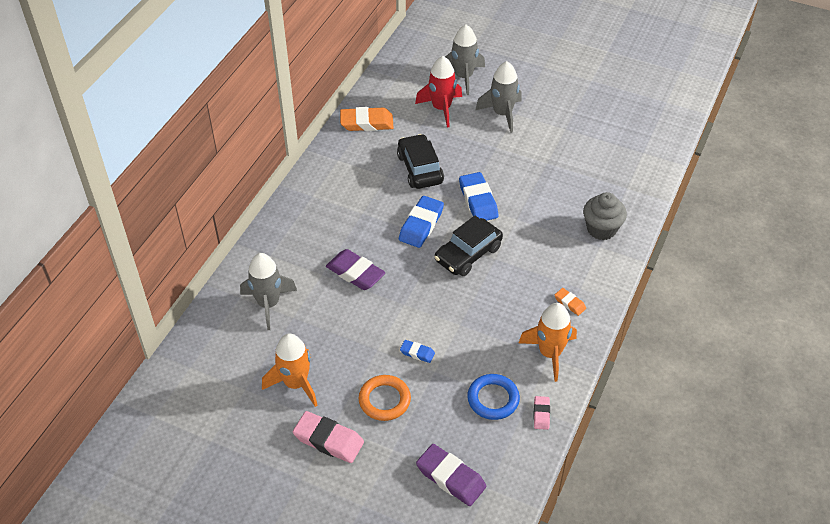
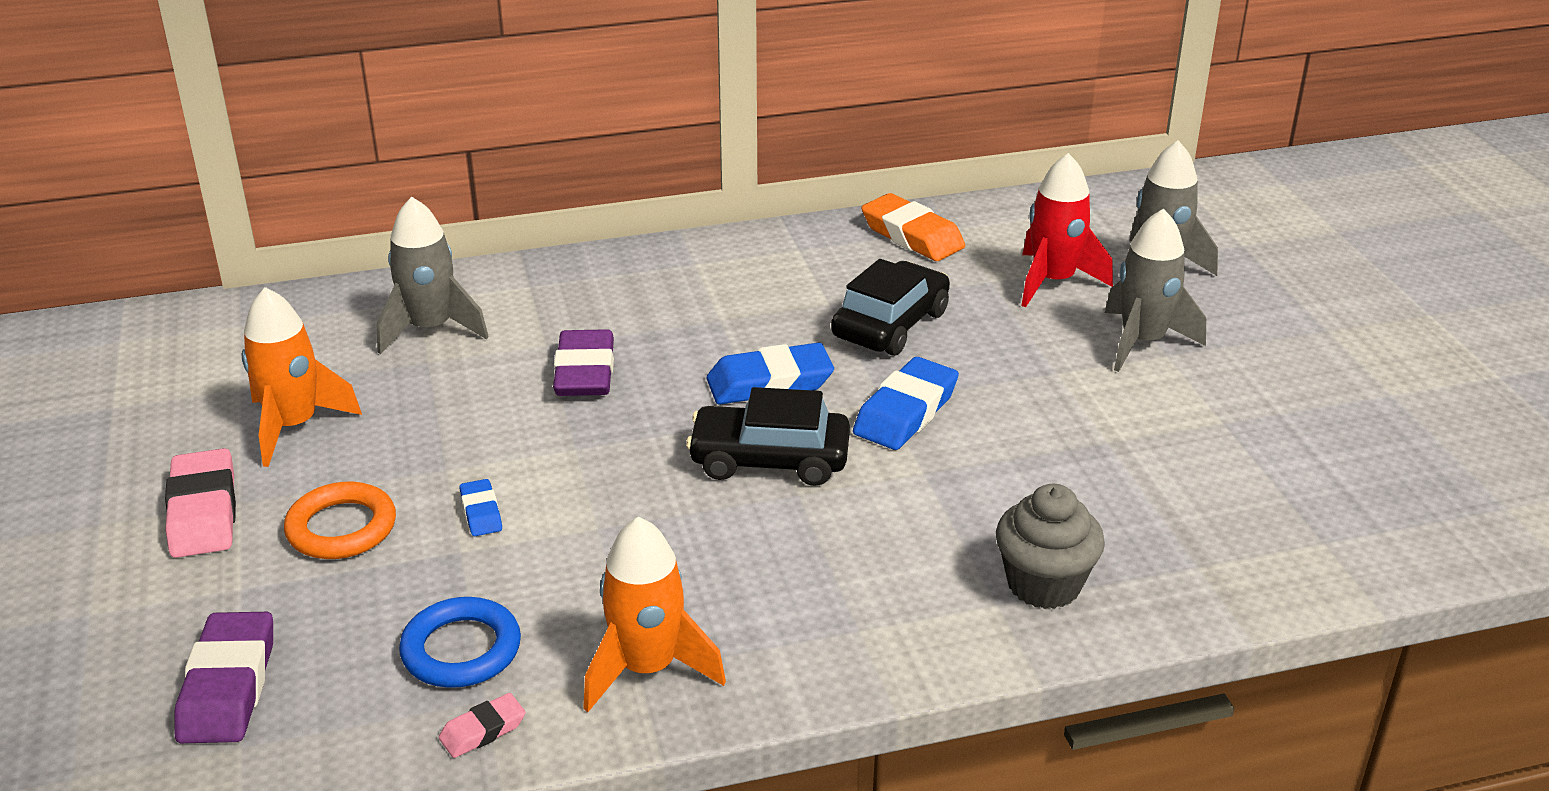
camera: 50 degrees right, 15 degrees down
(570, 303) = (802, 634): orange eraser -> none

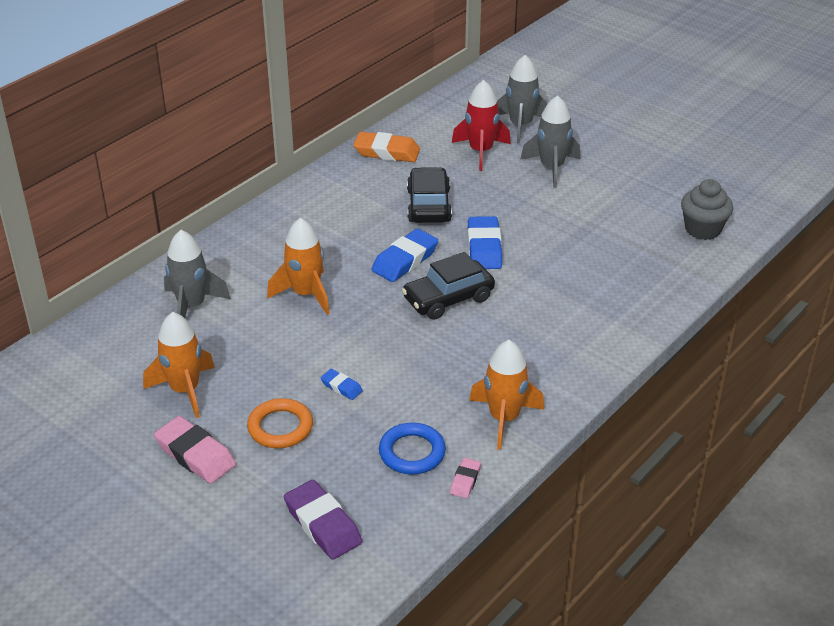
camera: 35 degrees left, 5 degrees up
(585, 372) = (305, 294): purple eraser -> orange rocket
(1044, 584) = (625, 302): grey cupcake -> grey cupcake (702, 229)

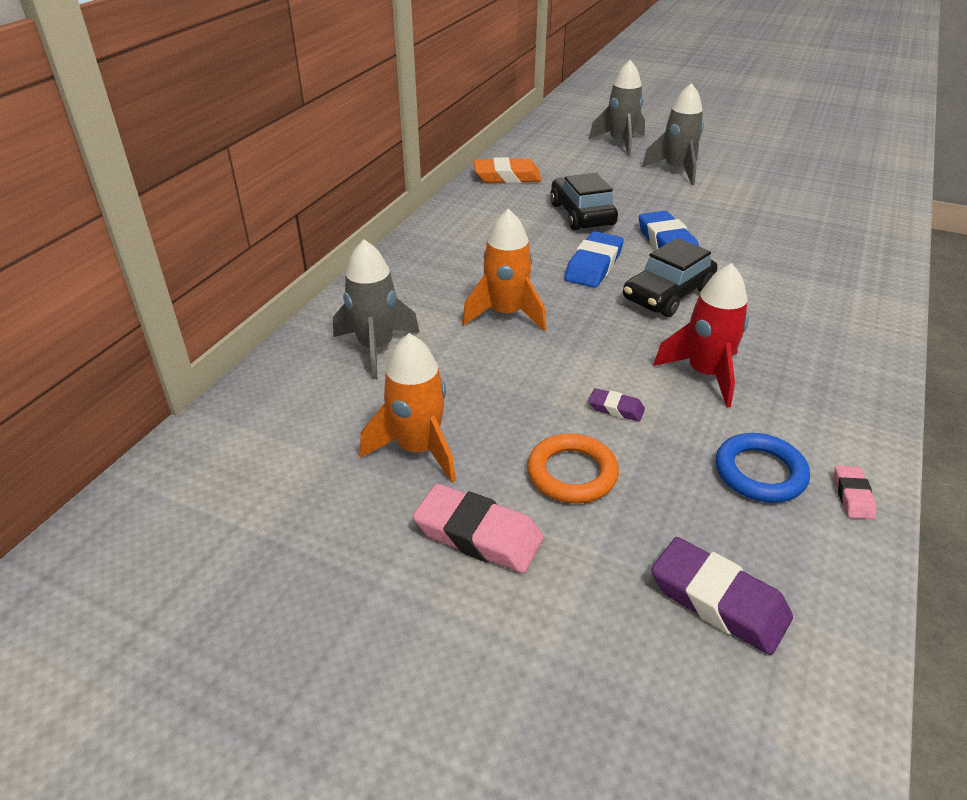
camera: 15 degrees left, 0 degrees up
(341, 387) = (616, 408): blue eraser -> purple eraser
(480, 152) = (599, 166): red rocket -> red rocket (705, 374)
(504, 418) = (833, 410): orange rocket -> none
(702, 229) = (860, 200): grey cupcake -> none

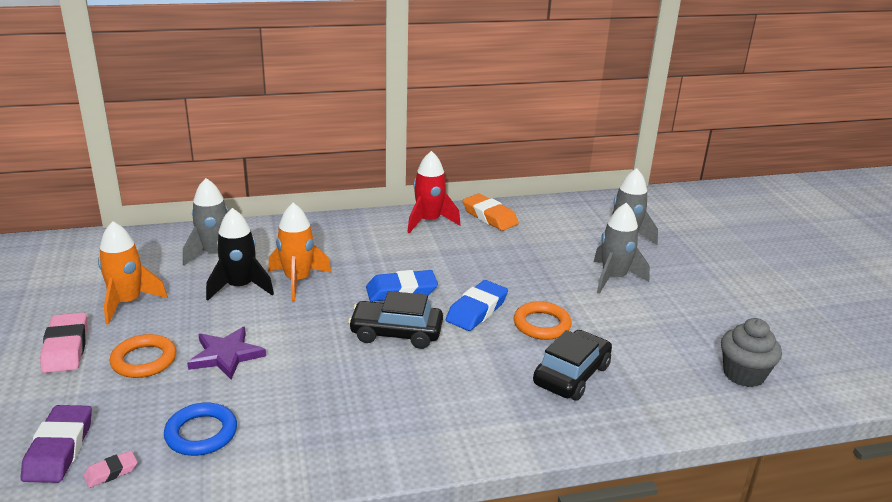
camera: 50 degrees right, 10 degrees down
(477, 354) = (240, 287): none -> black rocket
(582, 214) = (473, 263): black car -> black car (571, 375)
(616, 408) = (226, 355): purple eraser -> purple star
(705, 374) = (302, 379): red rocket -> red rocket (429, 221)
(719, 224) = (541, 324): none -> orange ring
(852, 496) = (206, 482): pink eraser -> pink eraser (111, 472)
(854, 182) = (743, 374): none -> grey cupcake

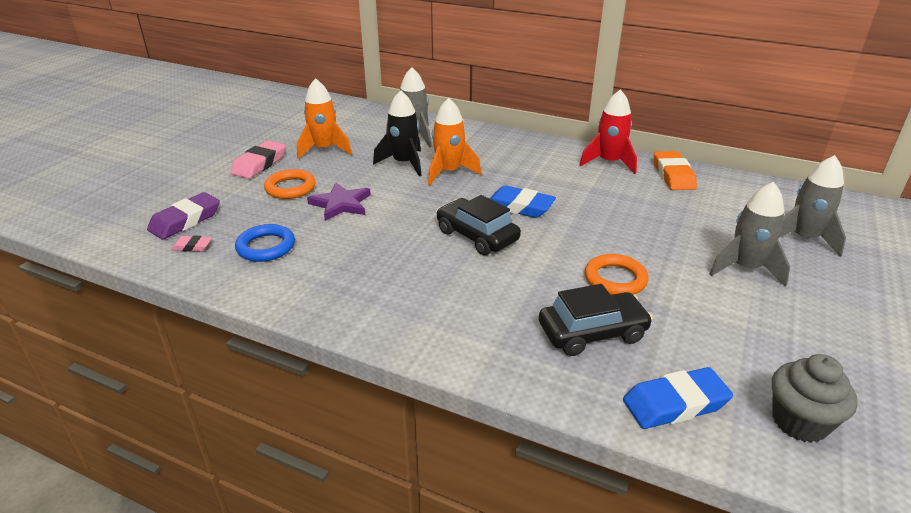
camera: 40 degrees right, 5 degrees up
(477, 310) = (567, 244): blue eraser -> blue eraser (675, 404)

